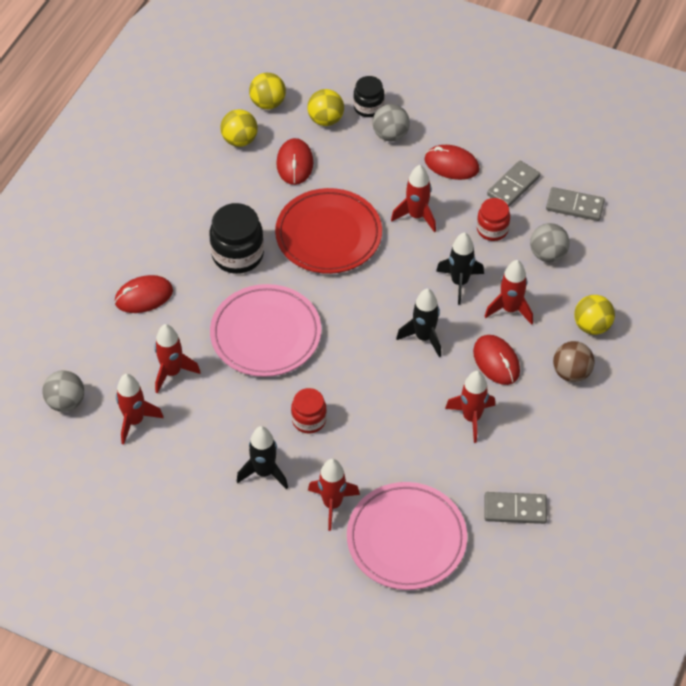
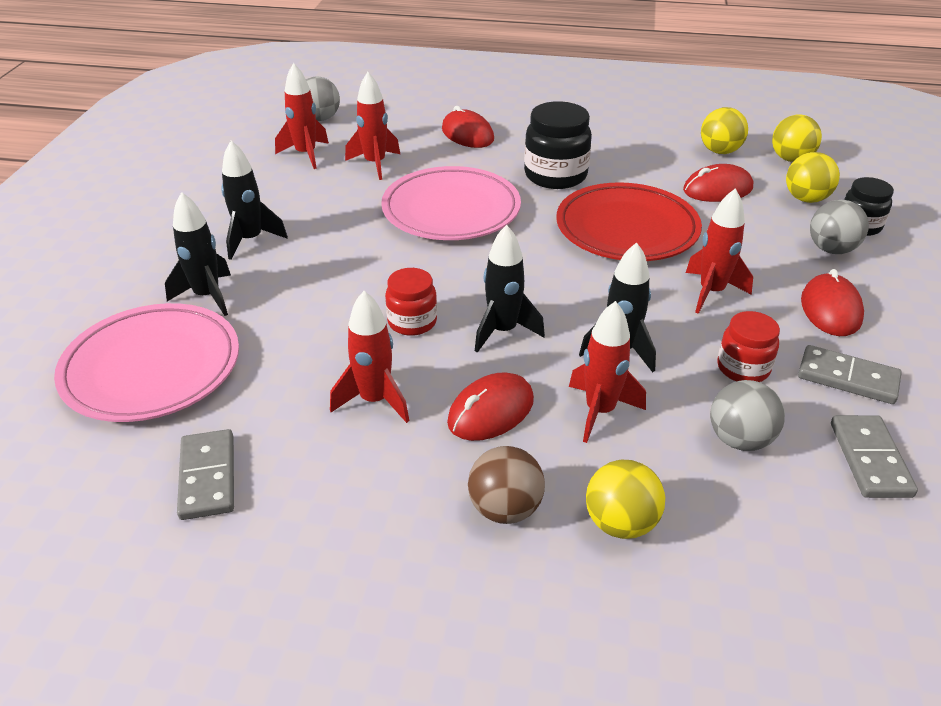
camera: 75 degrees right, 15 degrees down
(309, 420) = (334, 259): red jar -> red jar (412, 322)
(332, 504) = (207, 296): red rocket -> black rocket

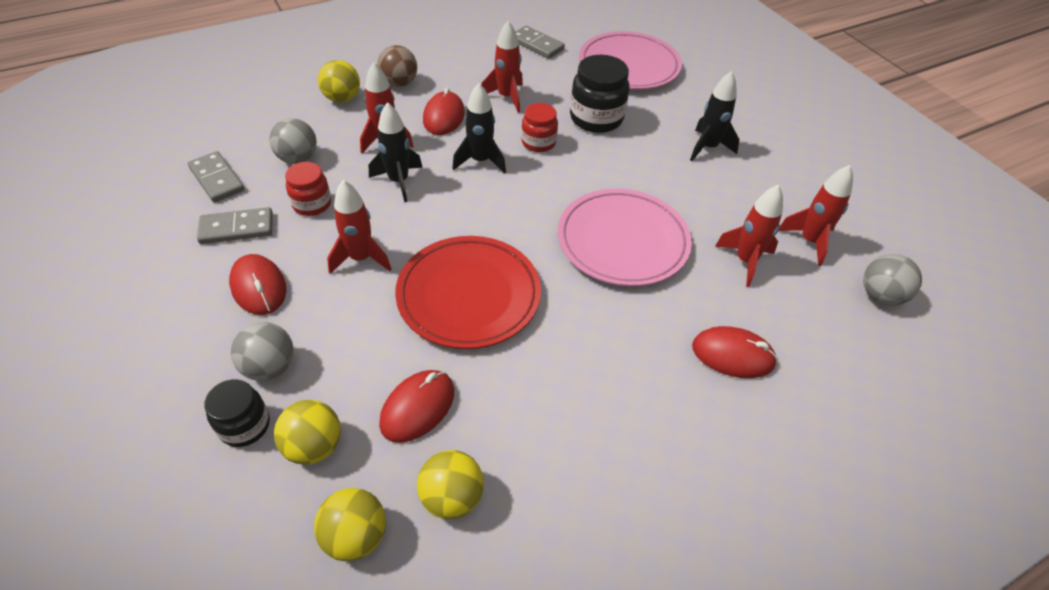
camera: 140 degrees right, 10 degrees up
(207, 296) = (667, 105): black rocket -> none
(555, 175) = (587, 336): black jar -> black jar (596, 118)

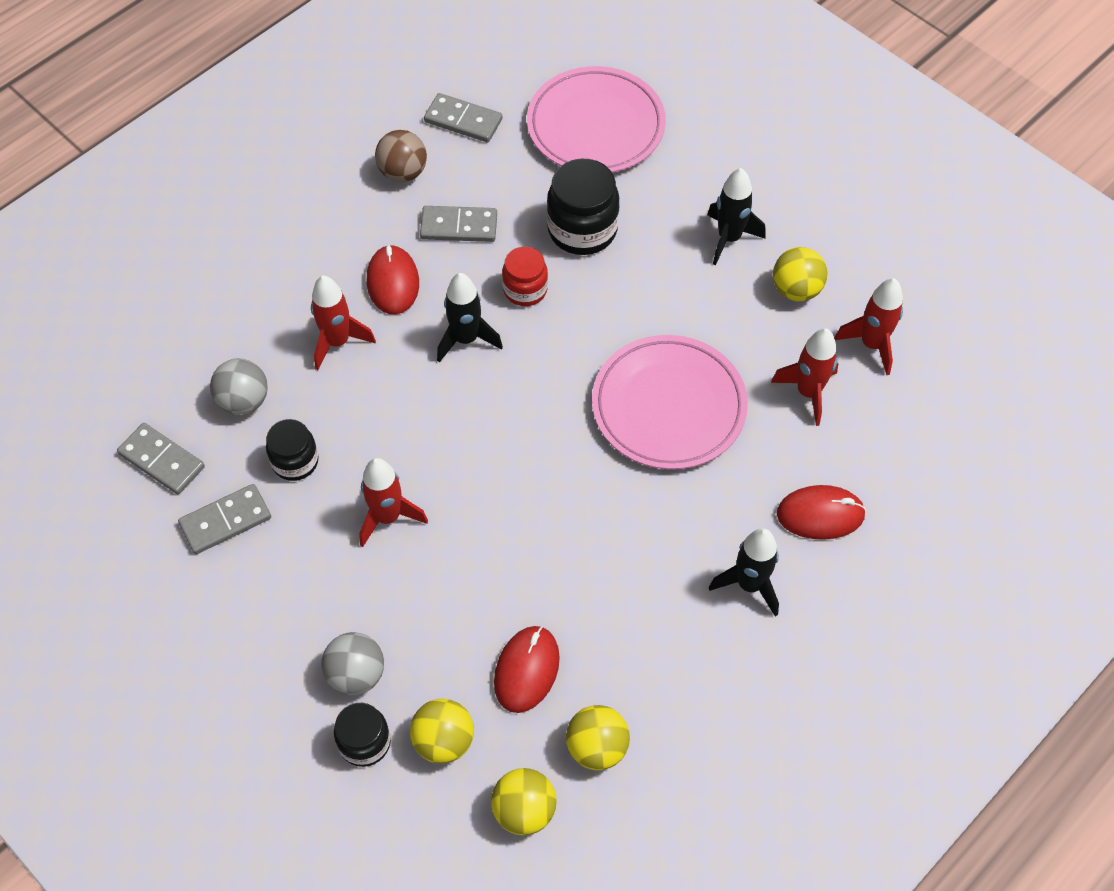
camera: 15 degrees left, 10 degrees up
(258, 287) = (293, 587): red mouse -> none
(312, 204) = (295, 461): red jar -> black jar
(342, 98) = (250, 289): yellow ball -> yellow ball (796, 290)
(399, 83) = (311, 242): brown ball -> brown ball (403, 172)
(399, 181) = (382, 398): black rocket -> black rocket (749, 584)
(469, 295) = (526, 527): red plate -> none
(506, 97) = (459, 226): red rocket -> grey domino
(880, 296) = (957, 395): grey ball -> none

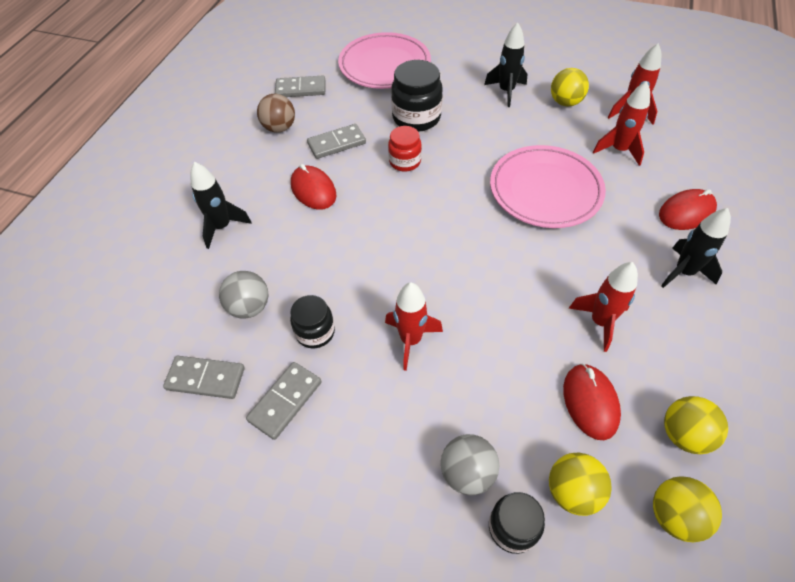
camera: 25 degrees left, 5 degrees down
(338, 342) = (297, 240): red rocket -> red rocket (600, 322)
(466, 339) = (386, 204): black rocket -> black rocket (222, 227)

